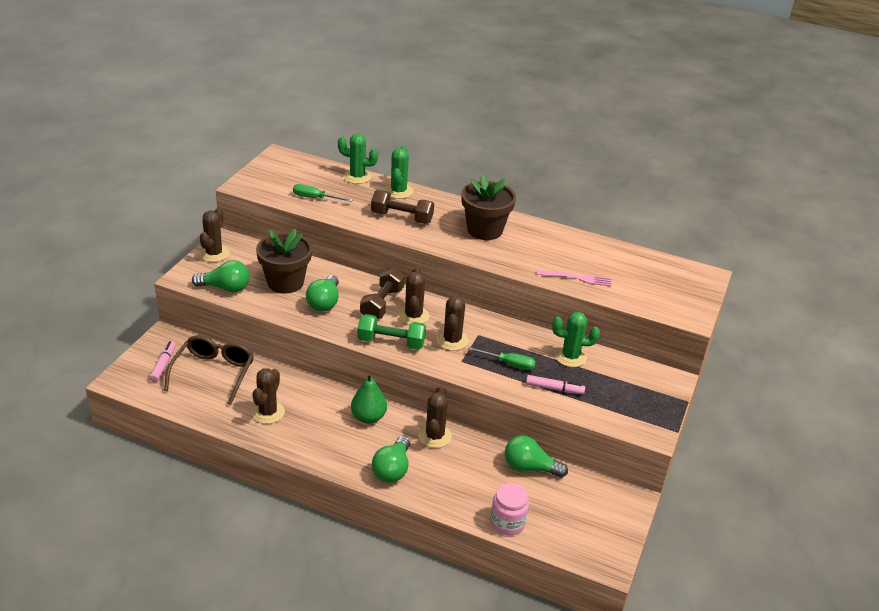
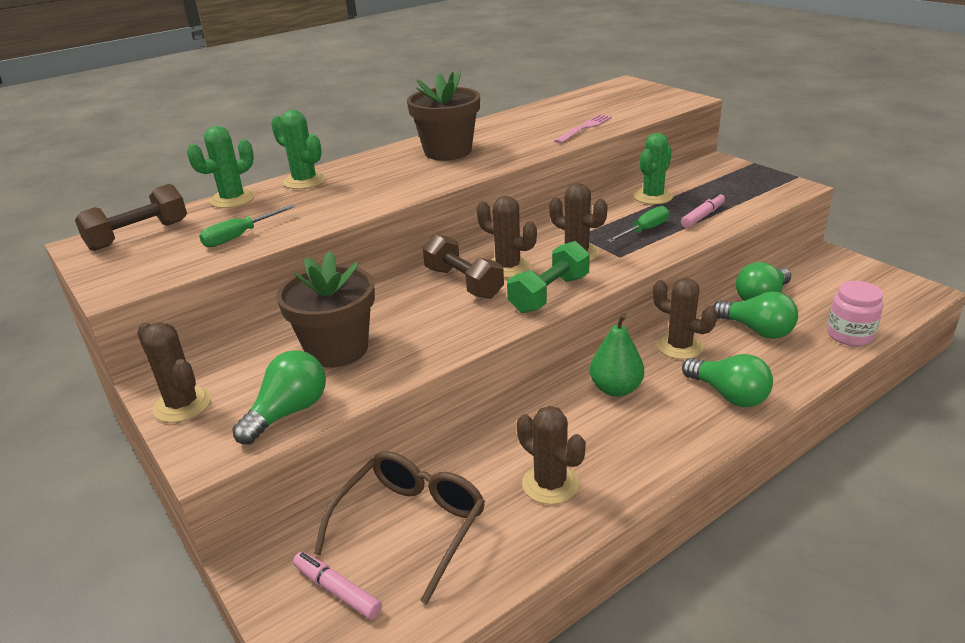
camera: 55 degrees left, 5 degrees down
(214, 373) = (411, 525): brown glasses -> brown glasses turned 75 degrees clockwise
(324, 302) = (419, 326): green light bulb -> green light bulb (757, 330)
(402, 217) = (364, 189): brown dumbbell -> brown dumbbell (138, 235)

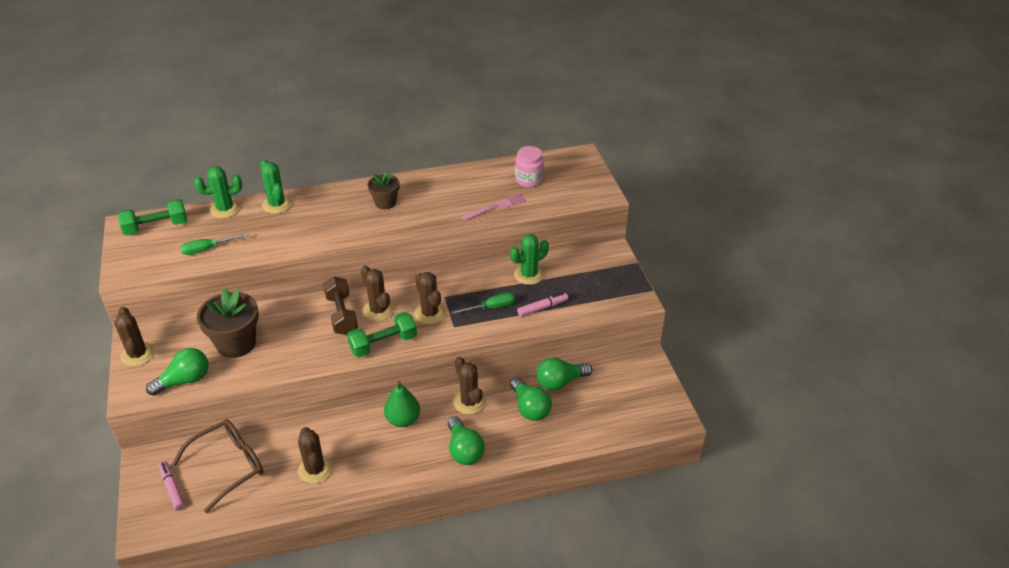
camera: 20 degrees right, 10 degrees up
(138, 235) = (156, 227): brown dumbbell -> green dumbbell
(448, 151) = (385, 203): brown flower pot -> brown flower pot, size x0.60
(849, 335) = (585, 435): pink jar -> pink jar (529, 180)

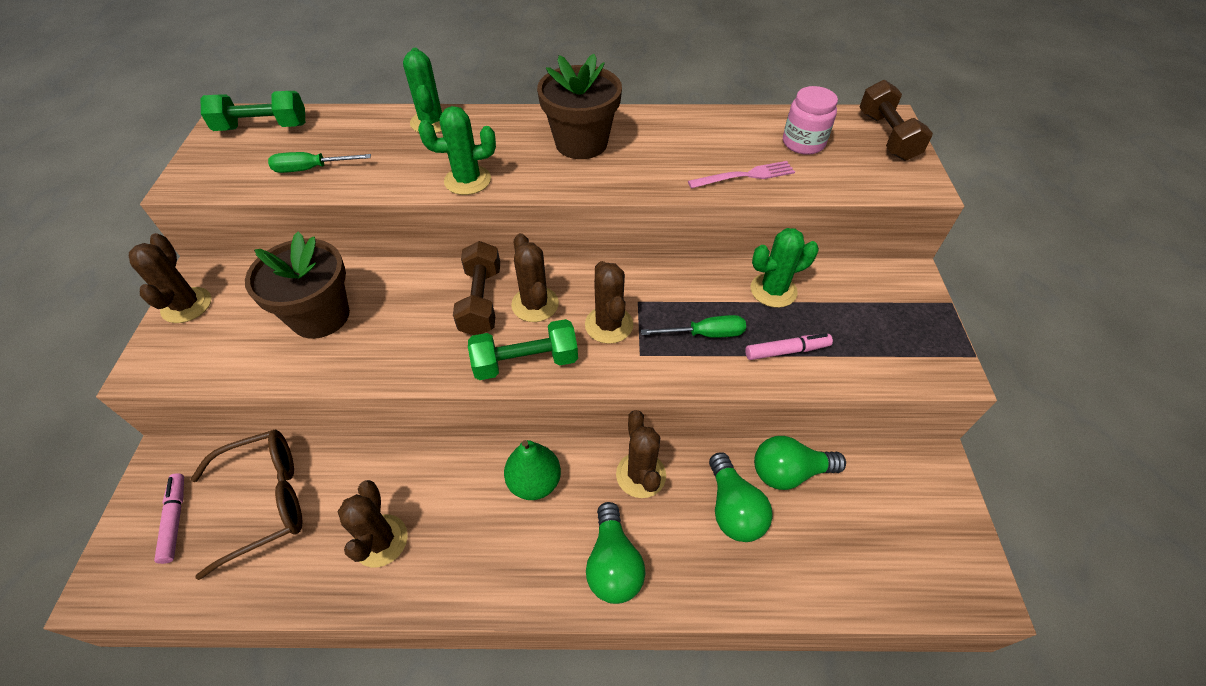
camera: 15 degrees right, 10 degrees up
(184, 380) = (225, 361): green light bulb -> none
(225, 209) = (361, 117): green cactus -> green cactus (467, 180)
(385, 203) = (581, 143): brown flower pot -> brown flower pot, size x1.68
(580, 167) = (886, 136): none -> brown dumbbell

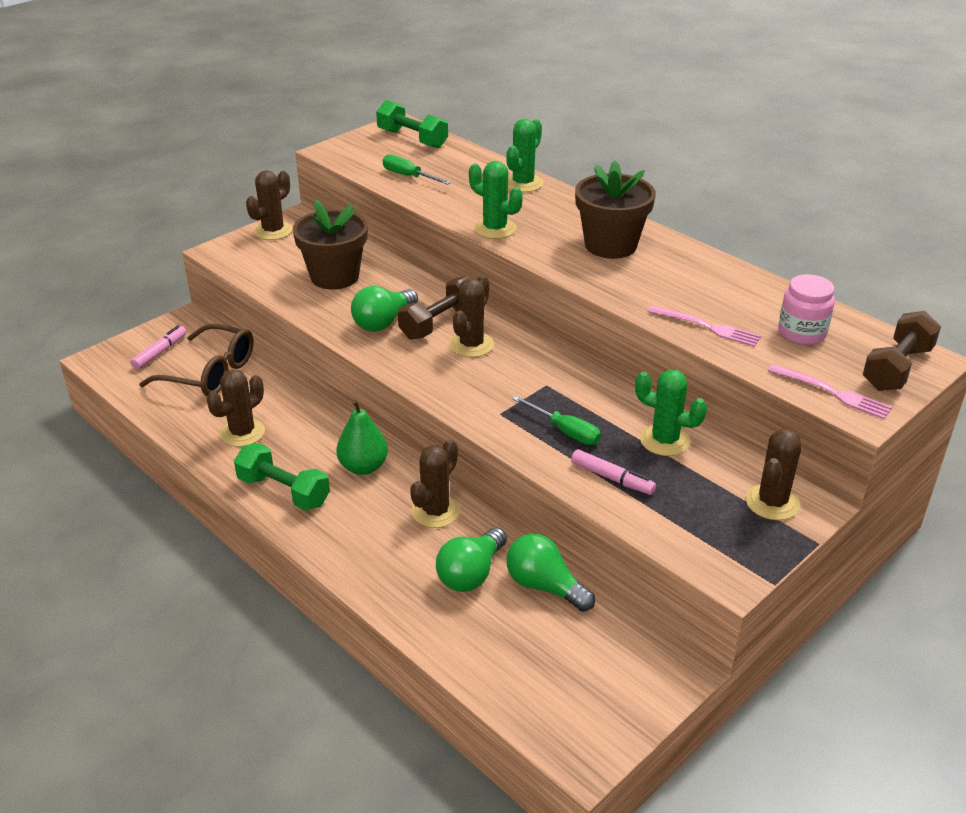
camera: 45 degrees right, 15 degrees down
(525, 362) = (419, 371): green dumbbell -> green dumbbell (284, 491)
(609, 325) = (504, 385): brown cactus -> brown cactus (772, 502)
(613, 564) = (351, 540): green light bulb -> green light bulb (383, 322)
(886, 180) = (832, 393): none -> pink fork

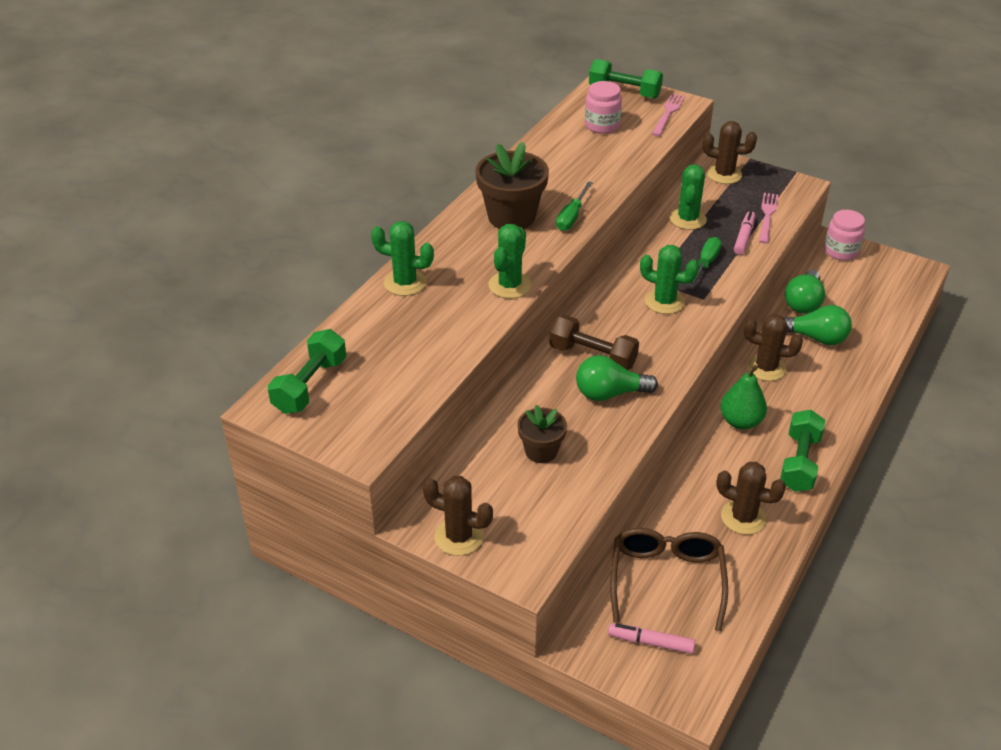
camera: 105 degrees left, 5 degrees up
(335, 276) = (541, 451): brown flower pot -> brown flower pot, size x0.60
(383, 322) = (609, 393): green light bulb -> green light bulb turned 150 degrees clockwise
(408, 176) = (414, 366): green screwdriver -> green screwdriver (572, 216)
(471, 345) = (618, 330): brown cactus -> none
(506, 384) = (664, 301): none -> green cactus
(654, 672) = (841, 251): none -> pink jar
(707, 327) = (617, 162): pink fork -> pink fork (767, 216)
(897, 368) = (624, 92): brown dumbbell -> green dumbbell

